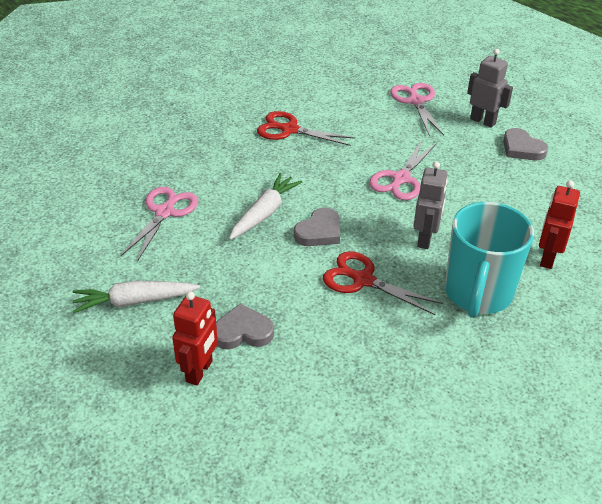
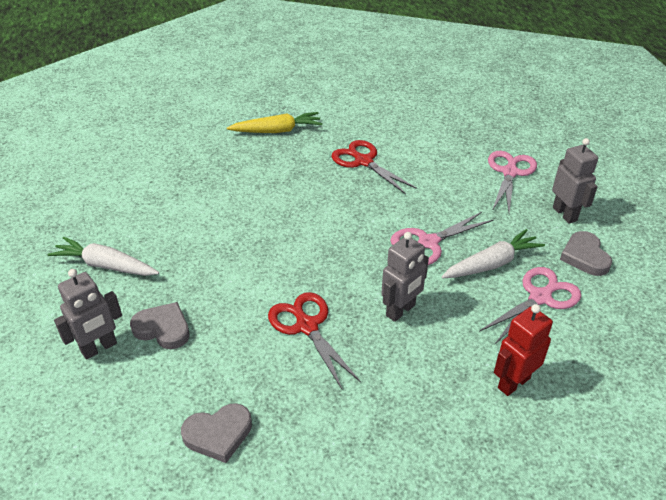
camera: 30 degrees right, 0 degrees up
(164, 212) = (195, 198): pink scissors -> pink scissors (540, 297)
(186, 127) = (277, 131): none -> yellow carrot
(199, 371) = (99, 348): red robot -> grey robot
(264, 213) = (275, 229): white carrot -> white carrot (492, 264)
(319, 231) = (307, 264): grey heart -> grey heart (218, 434)
(477, 294) = (405, 388): turquoise mug -> none

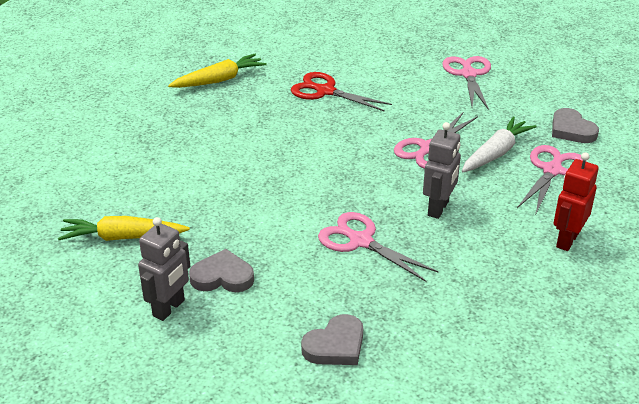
camera: 20 degrees left, 5 degrees down
(105, 265) = (122, 237): white carrot -> yellow carrot
(307, 326) = (361, 241): red scissors -> pink scissors
(565, 214) = (536, 99): grey robot -> none

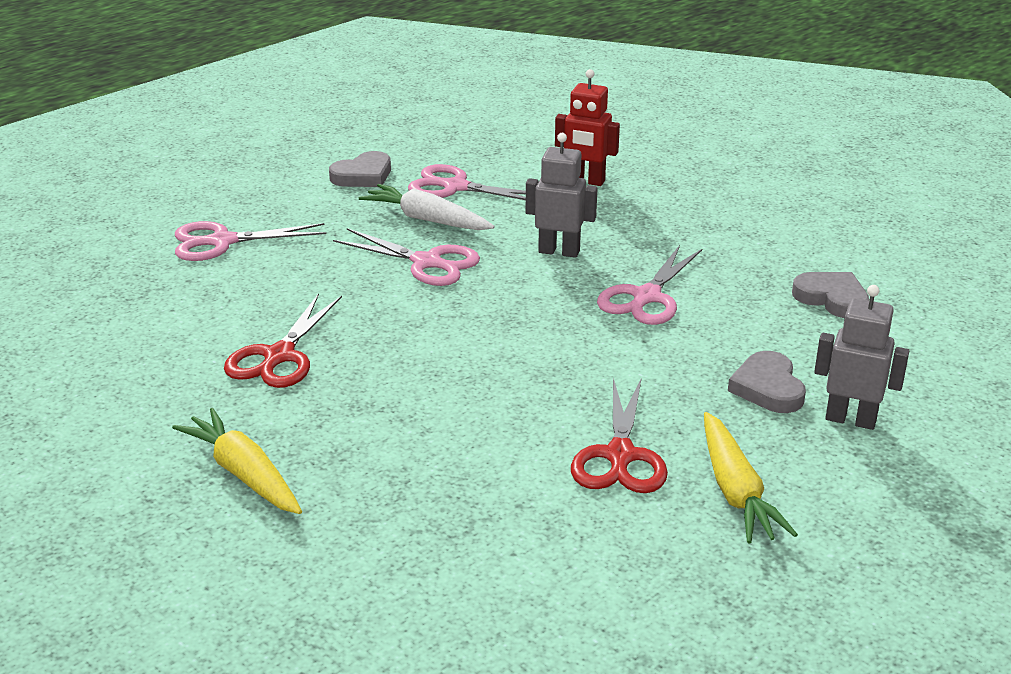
camera: 100 degrees left, 5 degrees down
(177, 199) = (620, 456): none -> red scissors

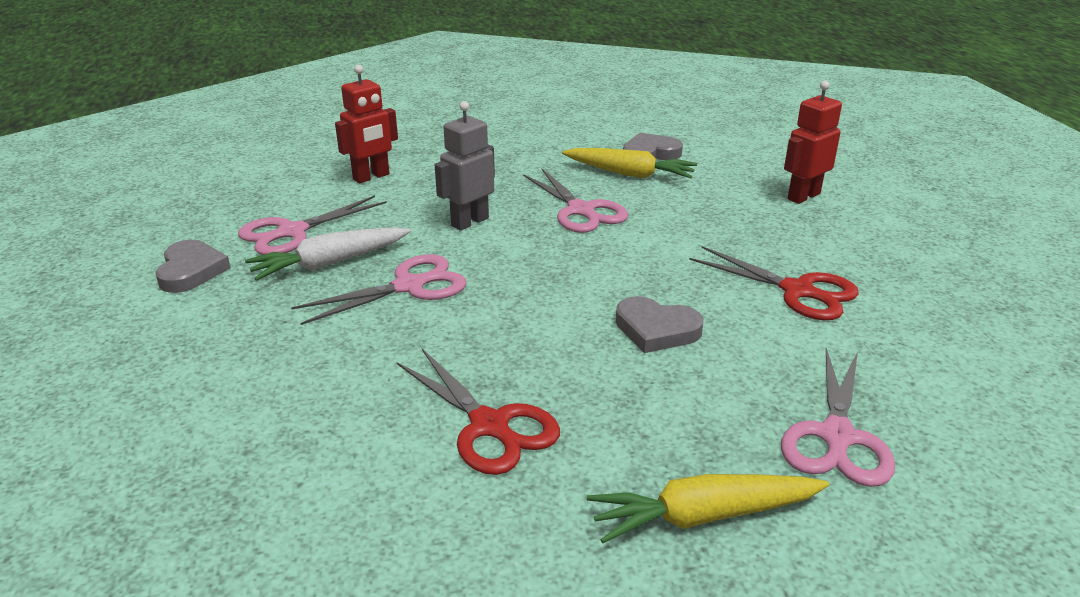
camera: 60 degrees left, 0 degrees up
(222, 242) = (193, 400): pink scissors -> pink scissors (837, 436)
(736, 491) = (868, 261): yellow carrot -> yellow carrot (630, 174)
(768, 388) = (745, 209): grey heart -> grey heart (656, 329)
(850, 419) = (803, 196): grey robot -> red robot

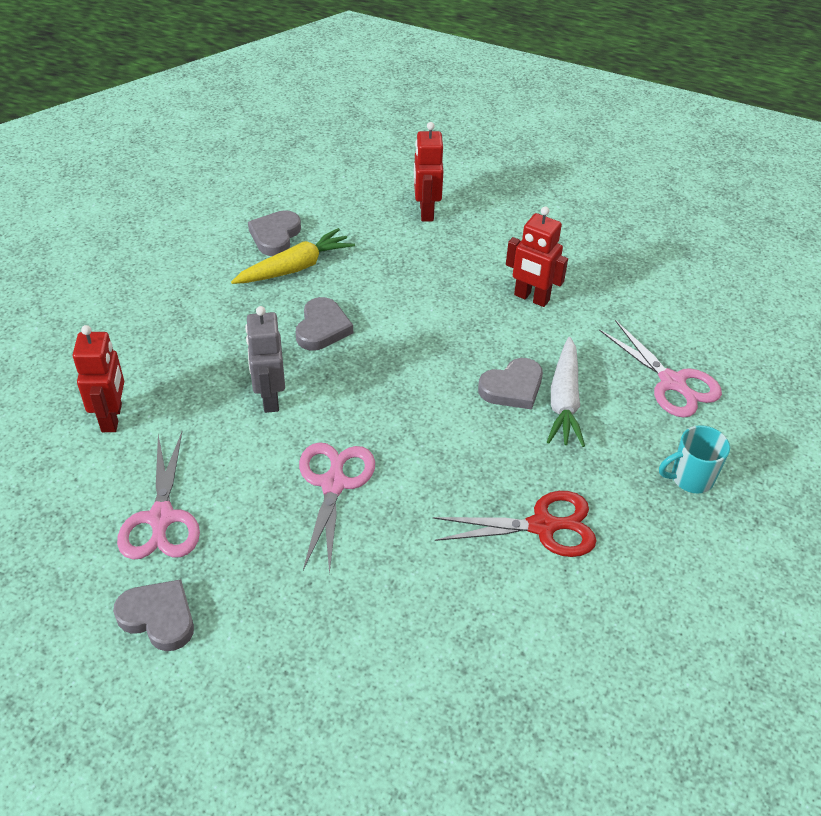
camera: 55 degrees left, 15 degrees up
(329, 263) = (246, 516): white carrot -> white carrot (564, 401)
(581, 210) = (322, 328): pink scissors -> grey heart
(702, 516) = (690, 478): yellow carrot -> turquoise mug
(797, 291) = (531, 298): red scissors -> red robot

